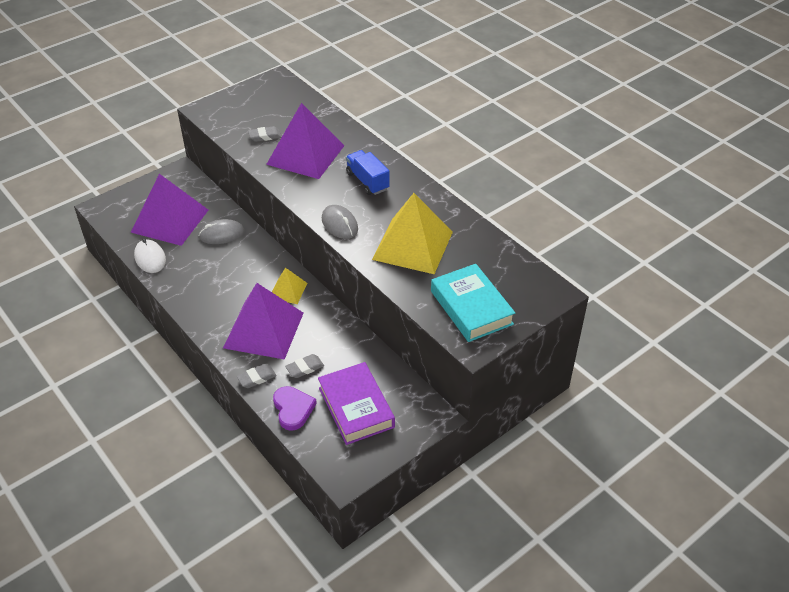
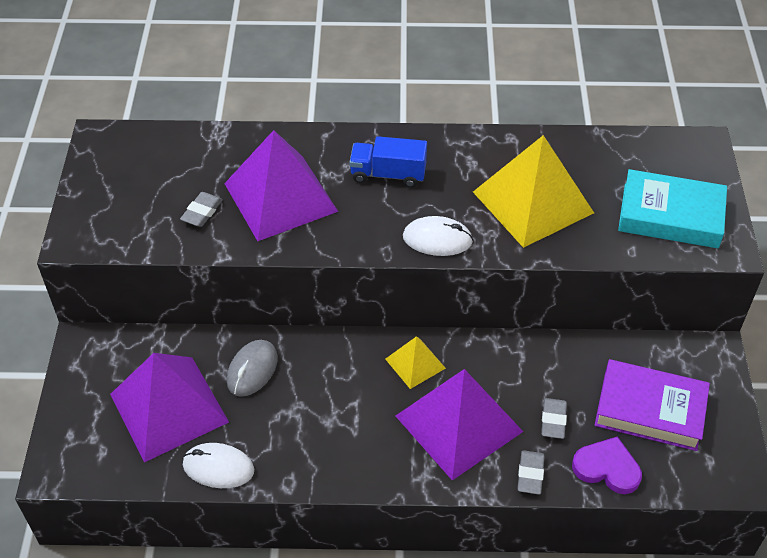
camera: 50 degrees left, 5 degrees up
(339, 224) = (437, 239): grey mouse -> white mouse

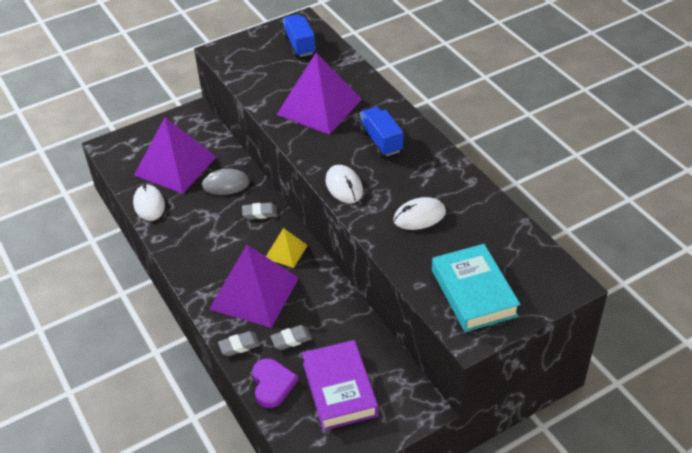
camera: 60 degrees right, 5 degrees down
(144, 161) = (299, 45): none -> blue truck
(202, 212) = (280, 83): grey eraser -> grey eraser (260, 213)
(533, 202) = (419, 216): yellow pyramid -> white mouse

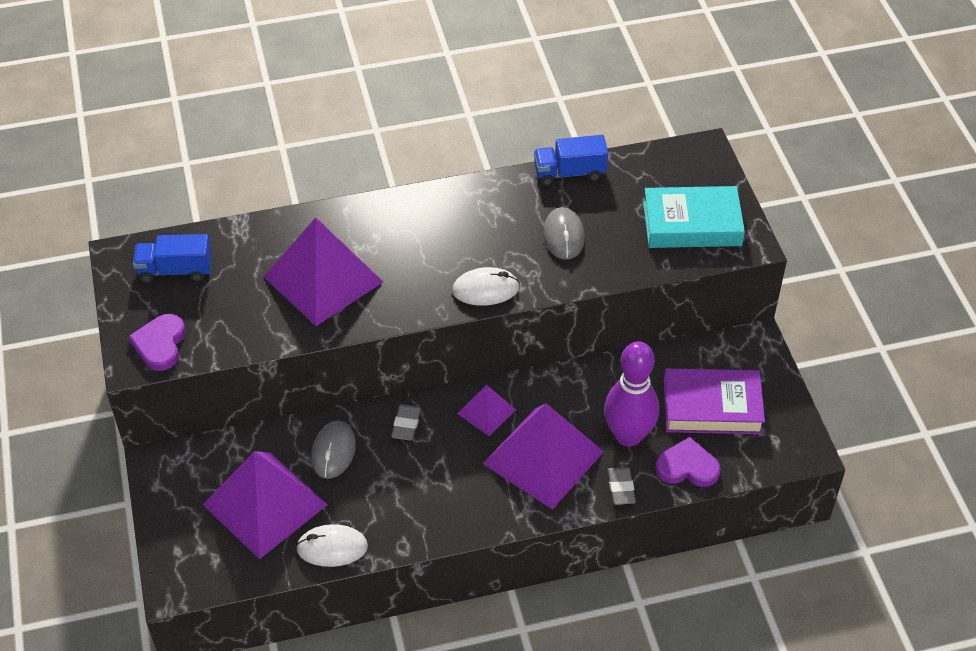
camera: 75 degrees left, 5 degrees up
(236, 56) = (160, 344): none -> purple heart
(286, 252) = (486, 411): yellow pyramid -> purple pyramid
(291, 339) = (628, 435): grey eraser -> purple bowling pin
(381, 141) = (419, 236): blue truck -> blue truck (569, 173)
(419, 216) = (563, 236): white mouse -> grey mouse

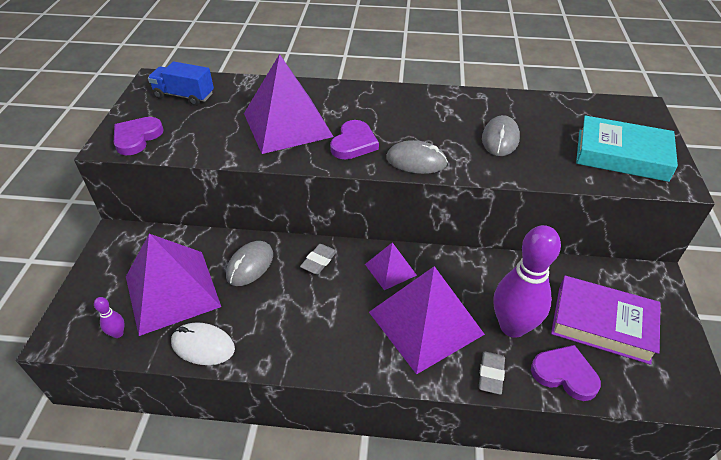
camera: 20 degrees right, 5 degrees down
(236, 563) = (118, 333): none -> purple bowling pin
(410, 284) = (354, 143): none -> purple heart
(485, 289) = (416, 161): white mouse -> grey mouse
(569, 173) = (520, 99): blue truck -> none

